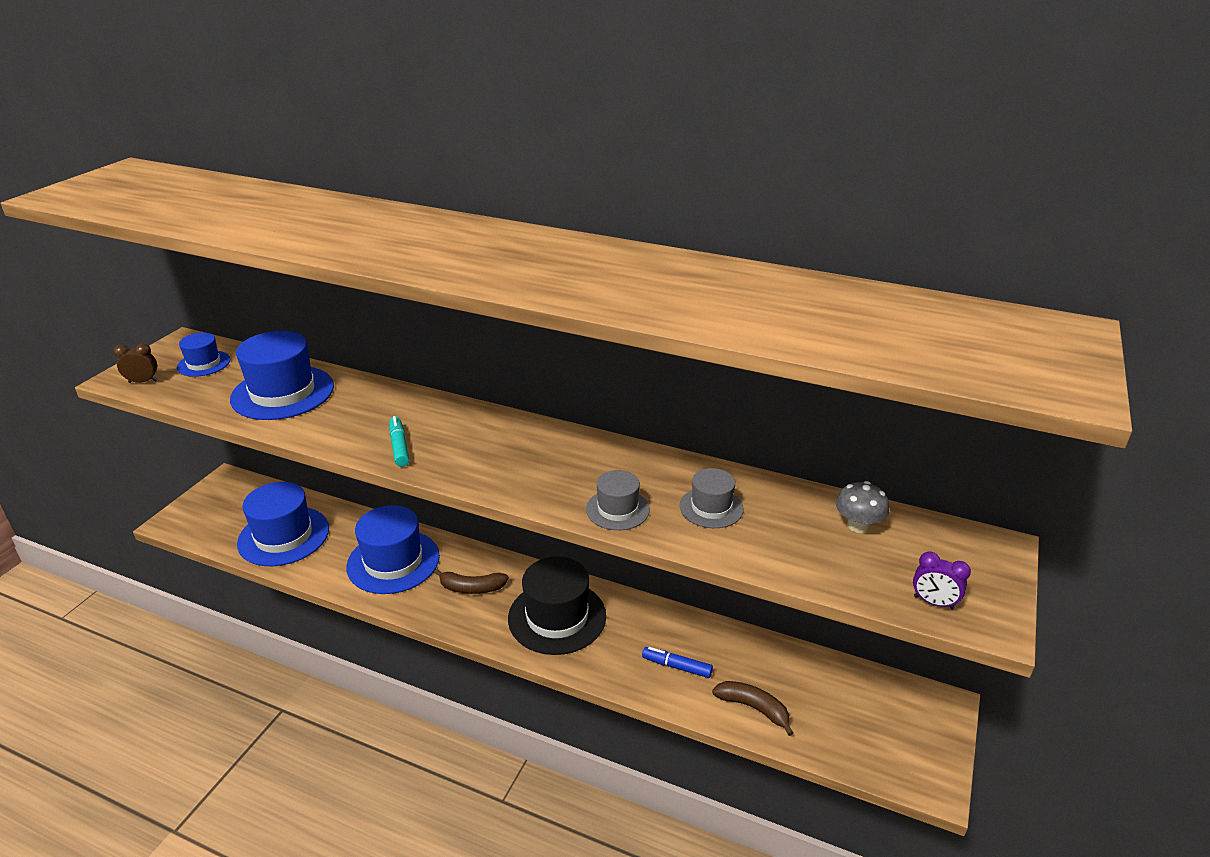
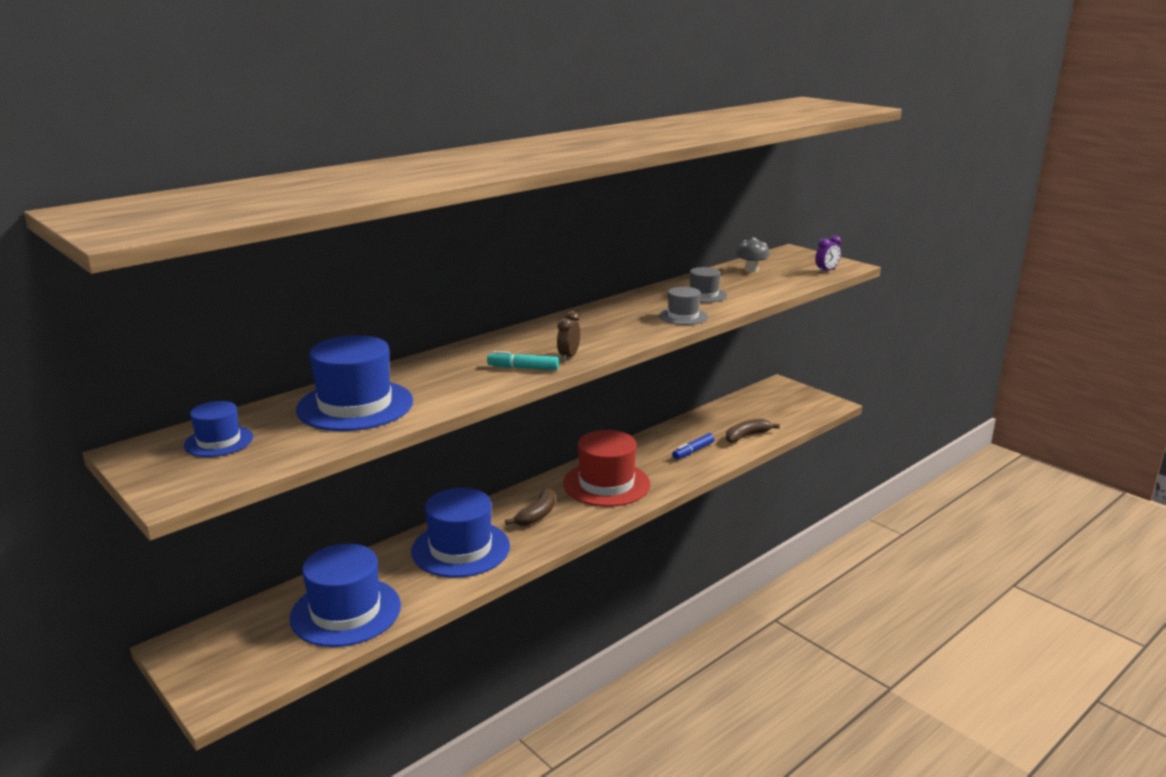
camera: 65 degrees left, 10 degrees down
(143, 382) = (208, 478): brown clock -> brown clock (568, 357)
(557, 617) = (606, 484): black hat -> red hat

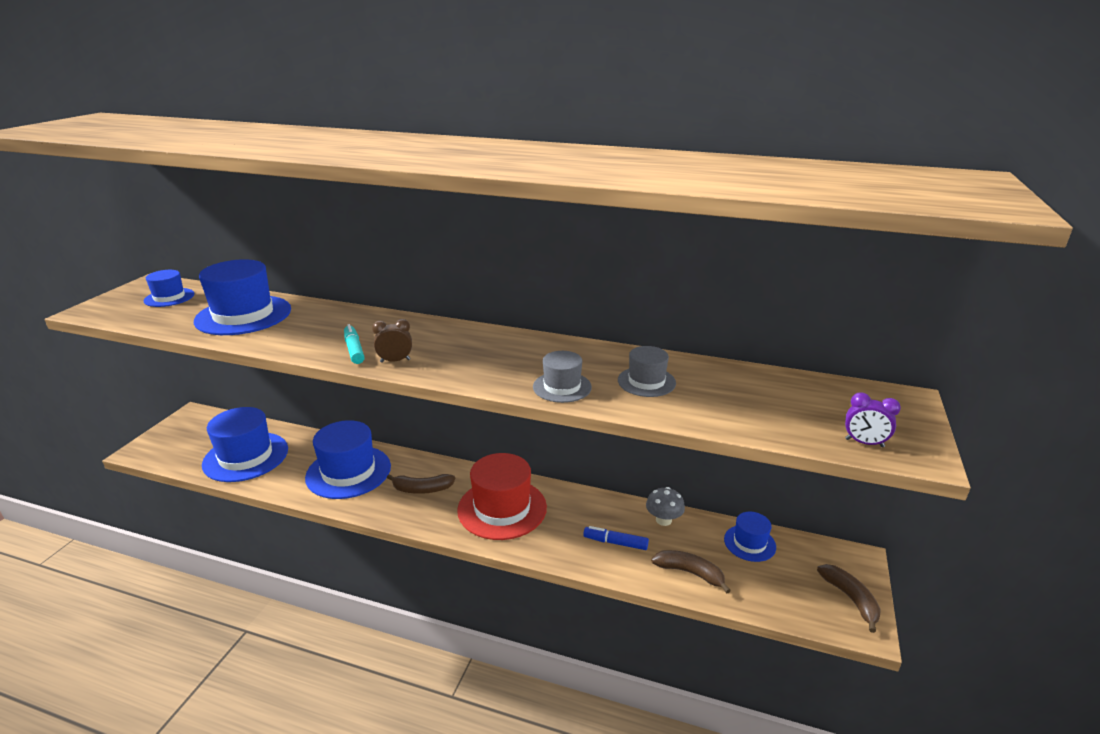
camera: 60 degrees right, 5 degrees up
(736, 408) = (749, 543): none -> blue hat
(751, 270) = (780, 389): grey mushroom -> grey mushroom (663, 520)
(809, 399) = (850, 599): none -> brown banana

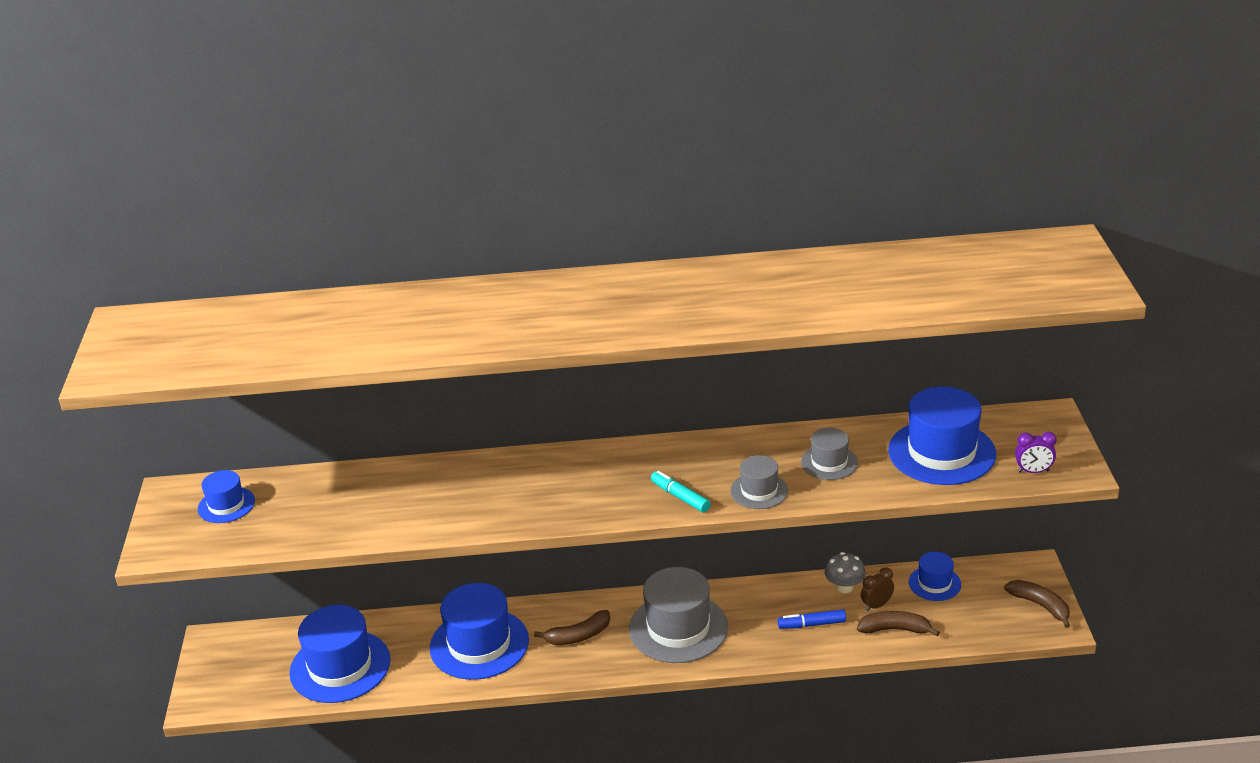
camera: 20 degrees left, 5 degrees up
(243, 315) = (349, 503): blue hat -> blue hat (941, 452)
(354, 349) = (522, 509): turquoise marker -> turquoise marker (680, 497)
(395, 361) = (577, 510): brown clock -> brown clock (876, 605)
(502, 508) = (678, 628): red hat -> grey hat

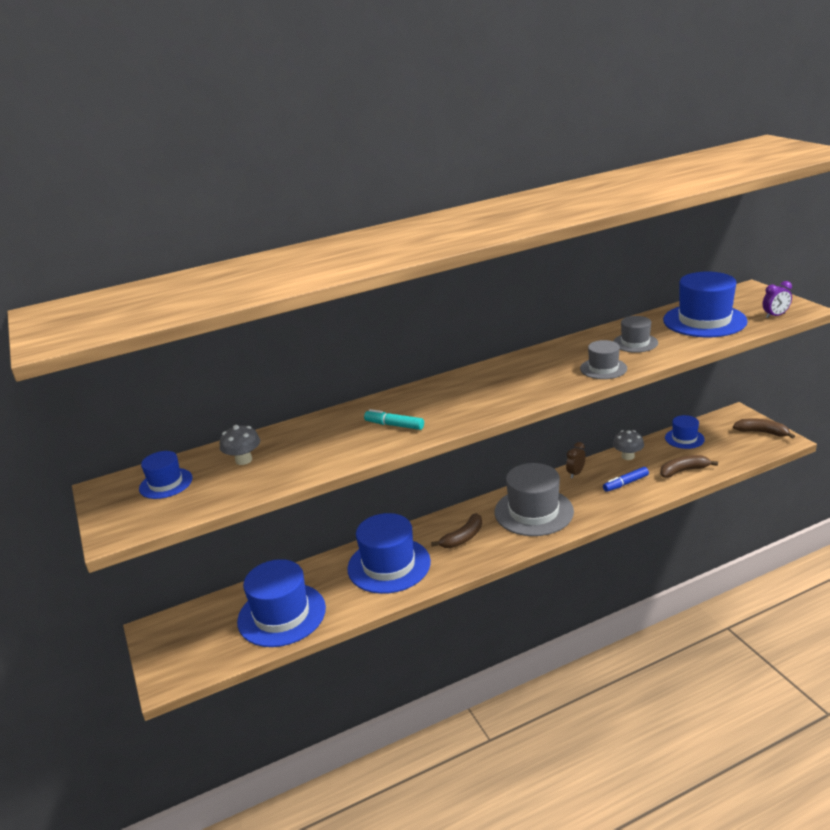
camera: 20 degrees left, 5 degrees down
(312, 499) = (243, 460): none -> grey mushroom
(680, 497) = (549, 385): turquoise marker -> turquoise marker (394, 425)
(876, 605) = (658, 461): brown clock -> brown clock (575, 473)

